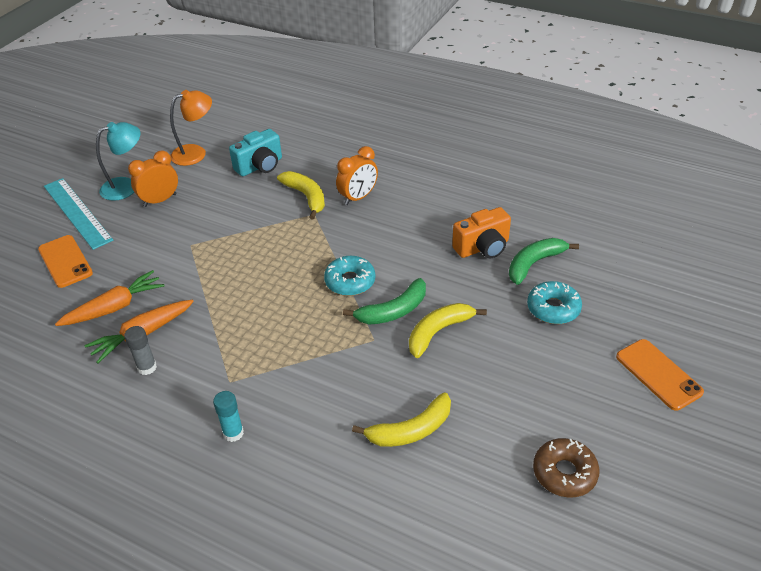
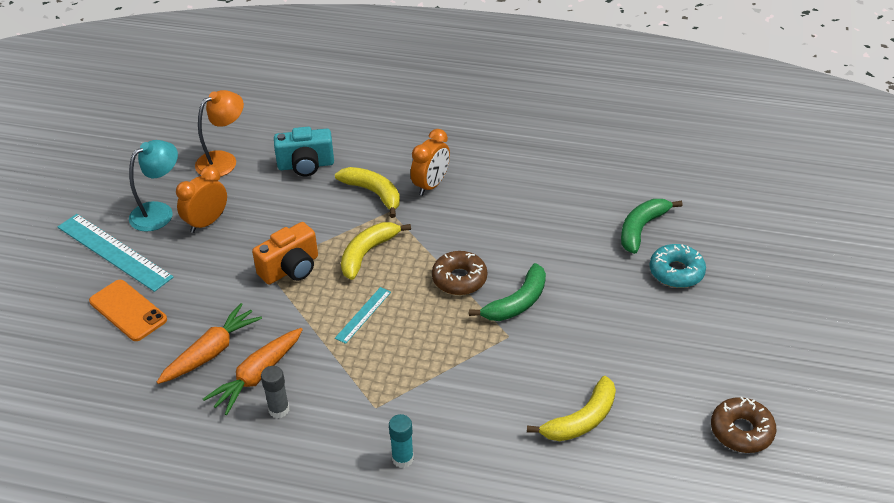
camera: 15 degrees left, 0 degrees up
(254, 298) = (363, 315): none -> turquoise ruler
(260, 166) = (306, 165): turquoise camera -> turquoise camera turned 45 degrees clockwise
(350, 281) = (459, 279): turquoise donut -> brown donut
(438, 332) = (571, 316): yellow banana -> yellow banana (367, 253)
(482, 247) = (583, 220): orange camera -> orange camera (291, 269)
(658, 374) = (797, 320): orange phone -> none

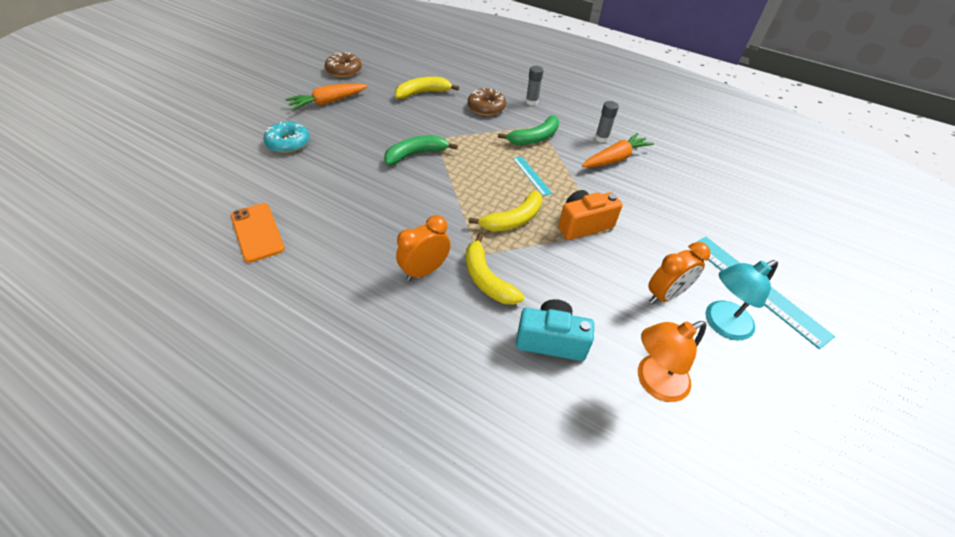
camera: 165 degrees left, 5 degrees up
(128, 310) = (724, 227): orange phone -> orange phone (257, 232)
(211, 352) = (649, 180): orange carrot -> orange carrot (328, 102)
(363, 315) = (531, 175): turquoise ruler -> turquoise ruler turned 75 degrees counterclockwise
(402, 459) = (531, 102): turquoise glue stick -> grey glue stick
(459, 279) = (448, 180): brown donut -> brown donut (486, 107)
(641, 229) = (277, 177): green banana -> green banana (534, 138)

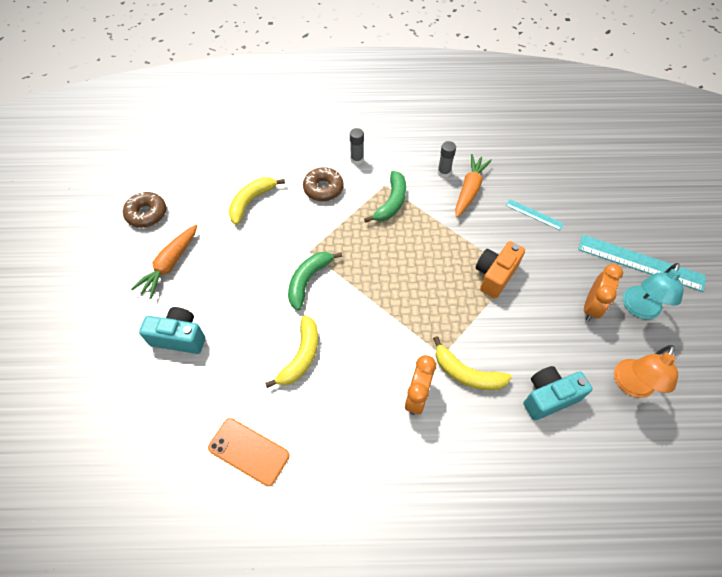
camera: 30 degrees left, 10 degrees up
(288, 143) = (179, 337): turquoise donut -> turquoise camera
(513, 219) = (441, 303): yellow banana -> yellow banana (301, 356)
(531, 175) = (420, 247): turquoise ruler -> turquoise ruler (534, 214)

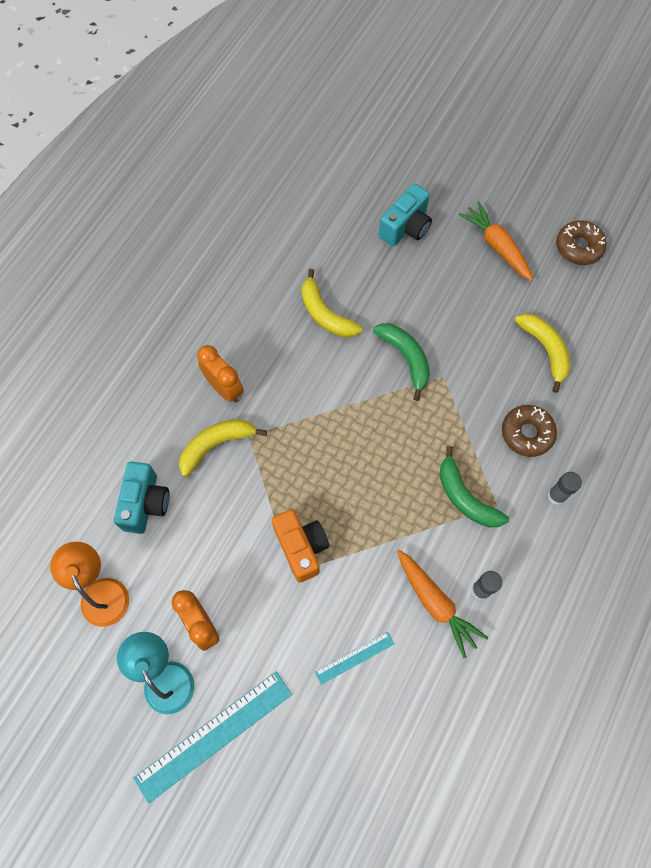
camera: 120 degrees right, 10 degrees up
(248, 451) = (265, 240): orange phone -> none

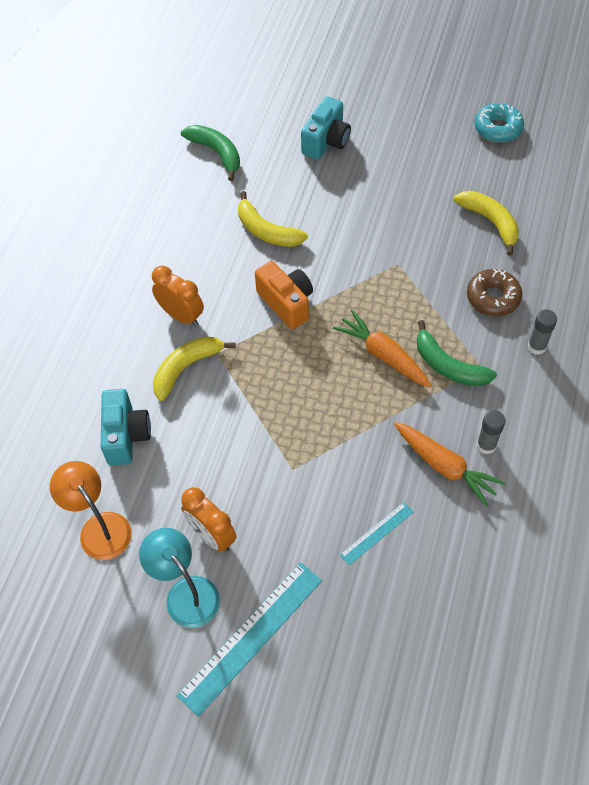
camera: 10 degrees left, 10 degrees down
(301, 547) = (296, 444): orange camera -> orange camera (286, 303)
(405, 358) = (356, 255): green banana -> green banana (216, 153)
(497, 246) = (419, 142): orange carrot -> orange carrot (383, 355)
(579, 247) = (498, 128): brown donut -> turquoise donut

